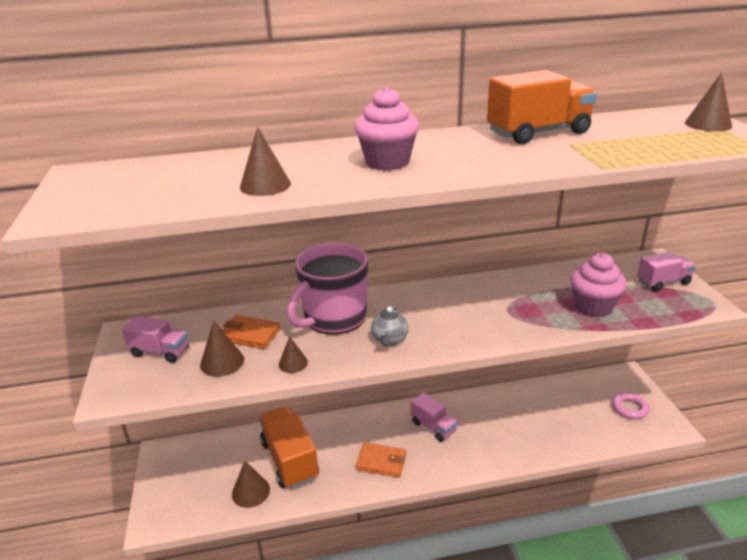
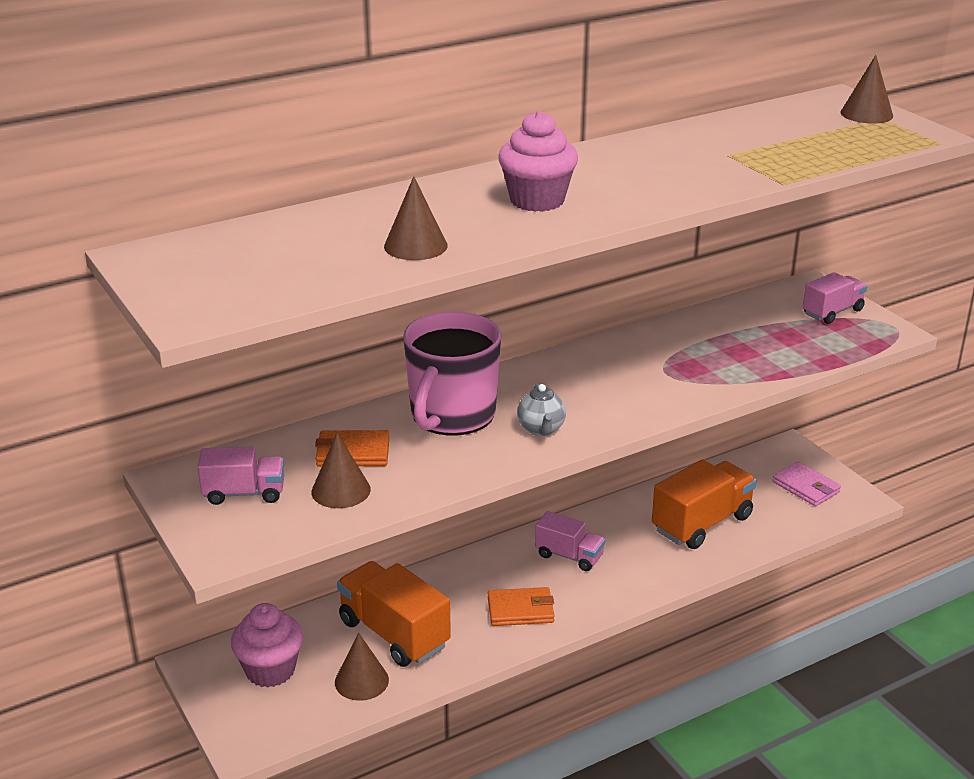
camera: 20 degrees left, 0 degrees up
(293, 363) = (436, 475): brown cone -> none
(538, 133) = (685, 143): orange truck -> orange truck (702, 523)
(593, 307) = (764, 353): pink cupcake -> pink cupcake (270, 670)
(629, 408) = (806, 487): pink ring -> pink wallet

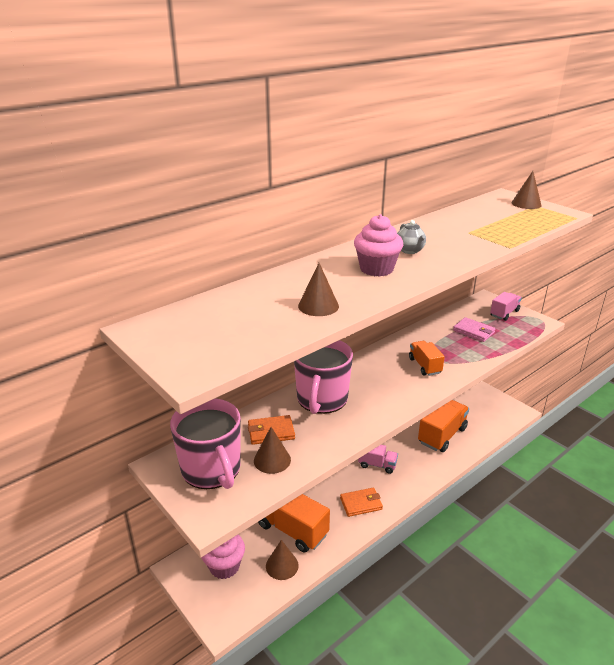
camera: 10 degrees left, 0 degrees up
(244, 493) = (211, 470): pink truck -> pink mug
(541, 429) = (377, 403): grey teapot -> grey teapot (410, 251)
(647, 382) = (424, 366): none -> orange truck
(806, 487) = (488, 407): pink wallet -> pink wallet (473, 331)

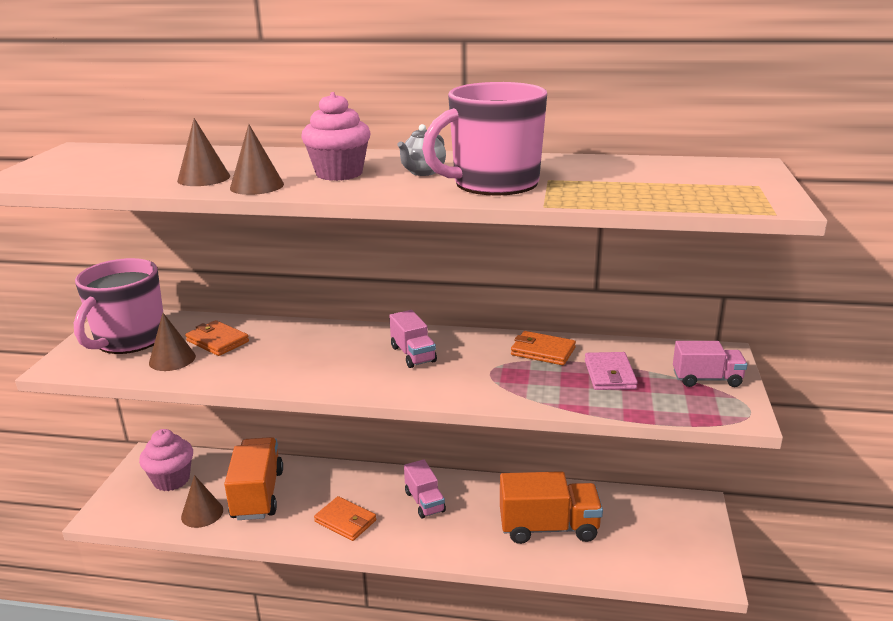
camera: 50 degrees right, 5 degrees down
(321, 399) = (307, 342): pink mug -> pink mug (494, 184)
(385, 372) = (413, 354): none -> pink truck
(424, 366) = (465, 372): orange truck -> none
(430, 336) = (542, 351): none -> orange wallet
(526, 204) = (748, 180): brown cone -> brown cone (257, 186)

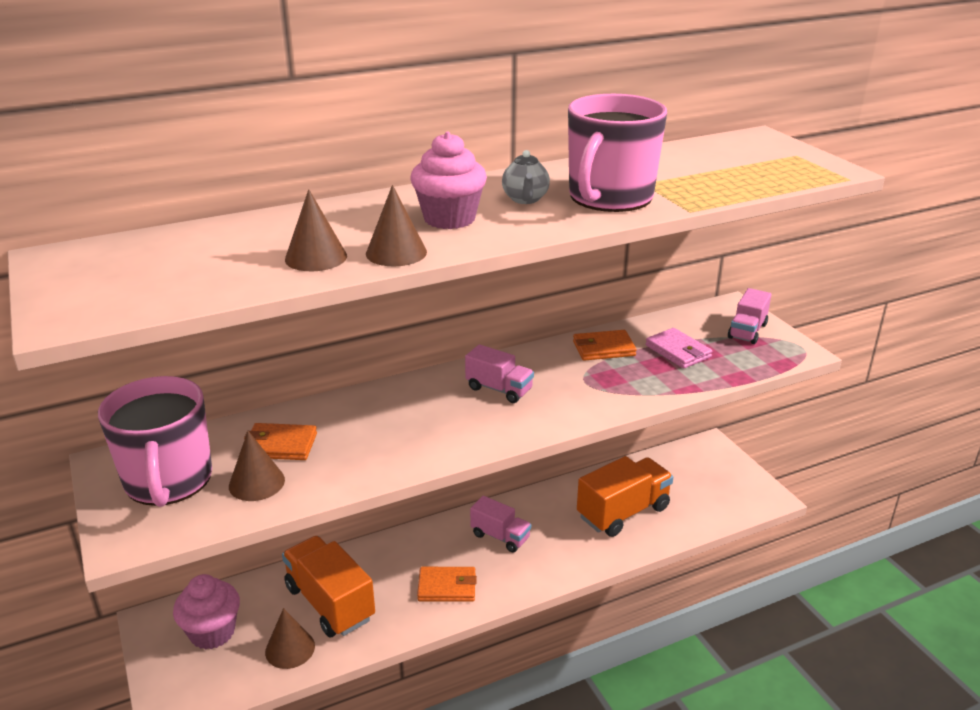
camera: 35 degrees left, 5 degrees up
(707, 379) = (747, 331): pink truck -> pink truck turned 150 degrees clockwise

